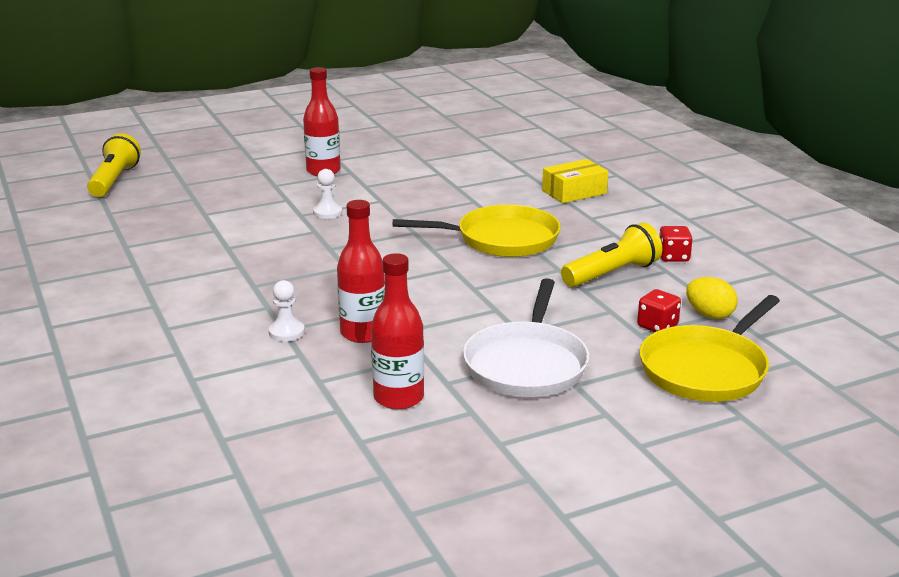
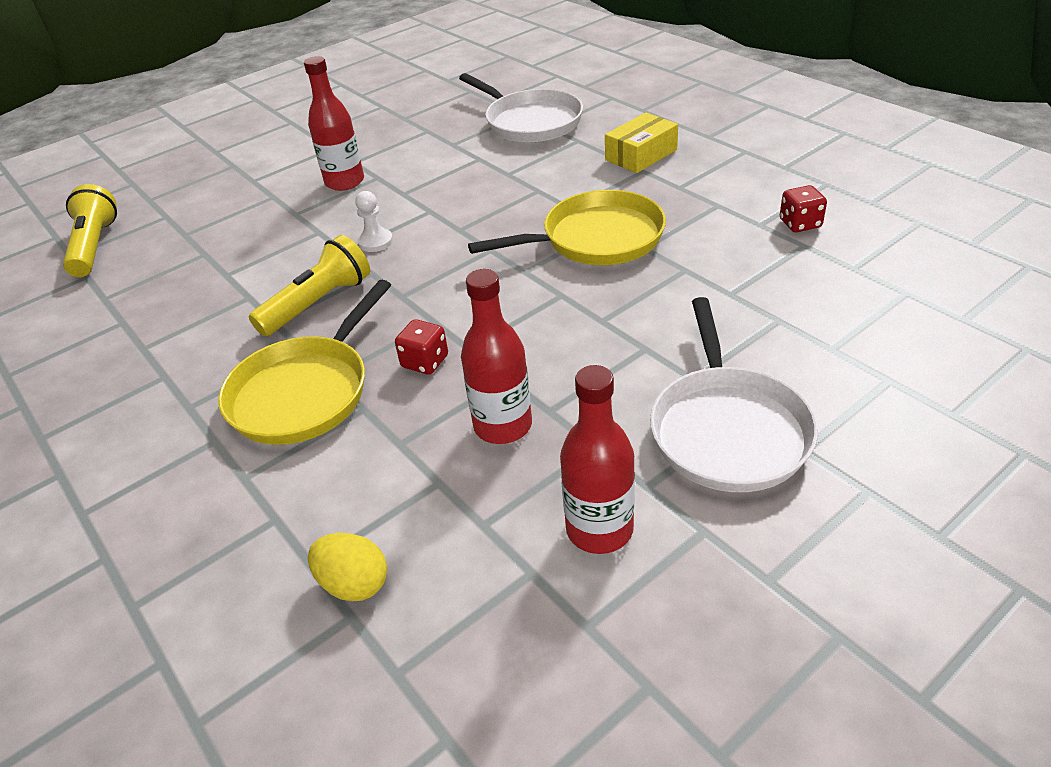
camera: 10 degrees left, 15 degrees up
(286, 332) = (405, 447): white pawn -> none
(496, 155) = (530, 122): none -> white pan
(612, 273) = (747, 263): yellow flashlight -> yellow flashlight (318, 303)
(657, 326) = (843, 331): red dice -> red dice (425, 362)
(706, 369) = (939, 386): yellow pan -> yellow pan (305, 392)
(709, 315) = (890, 300): yellow egg -> yellow egg (354, 584)

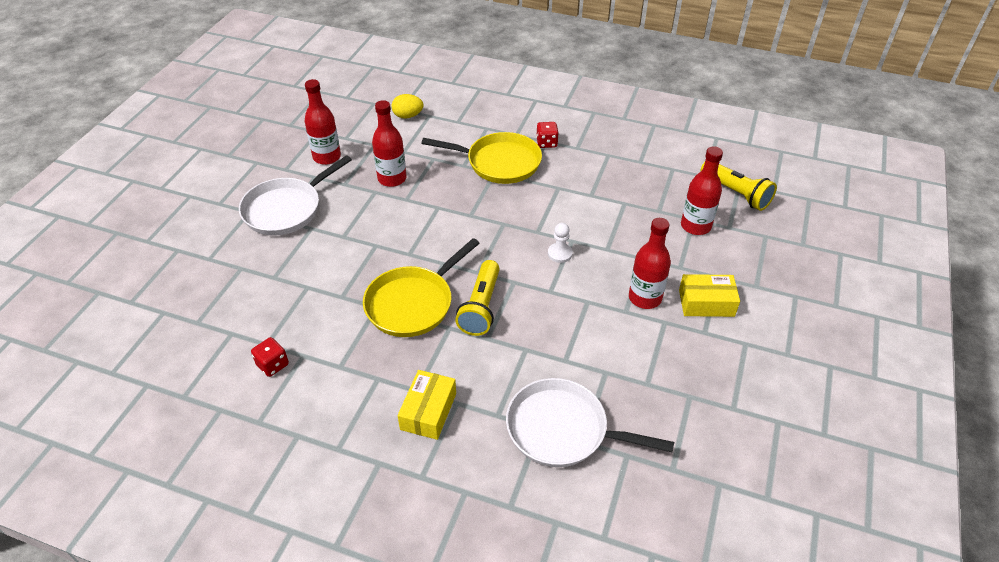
camera: 145 degrees right, 5 degrees up
(195, 227) = (695, 226): none -> red bottle
(296, 165) = (706, 303): none -> yellow box
(305, 392) = (499, 163): yellow pan -> yellow pan turned 105 degrees clockwise
(318, 303) = (546, 204): yellow flashlight -> yellow flashlight (481, 307)
(425, 362) = (454, 193): red dice -> red dice (546, 143)
(727, 430) = (286, 209): white pan -> white pan turned 105 degrees counterclockwise

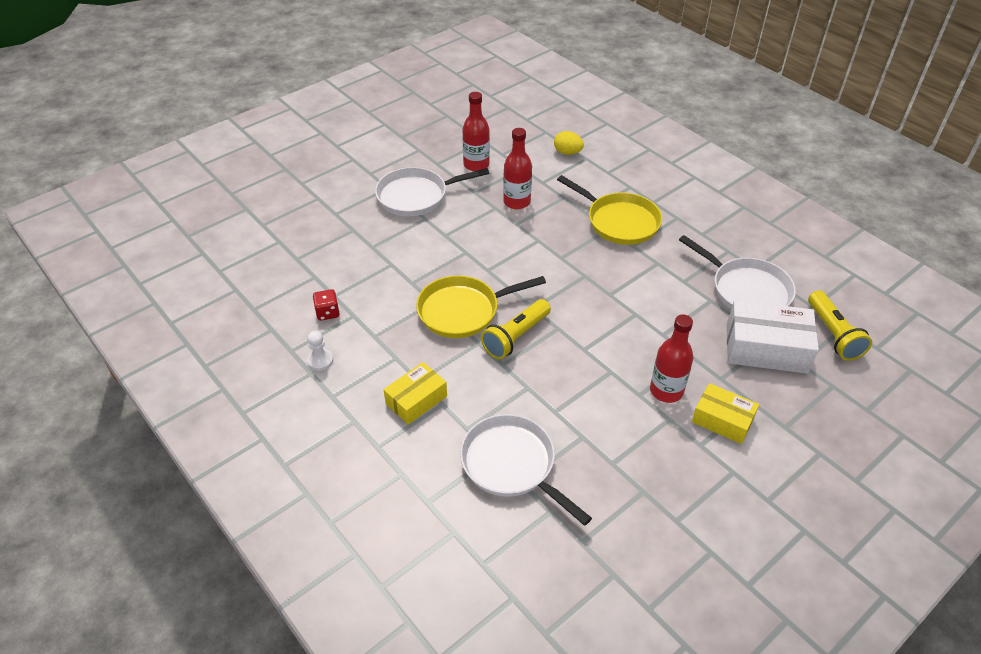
camera: 30 degrees right, 0 degrees up
(546, 143) = (676, 219): red dice -> none
(560, 254) = (616, 321): white pawn -> white pawn (320, 360)
(646, 183) = (746, 290): none -> white pan
(695, 226) = (766, 348): red bottle -> white box

